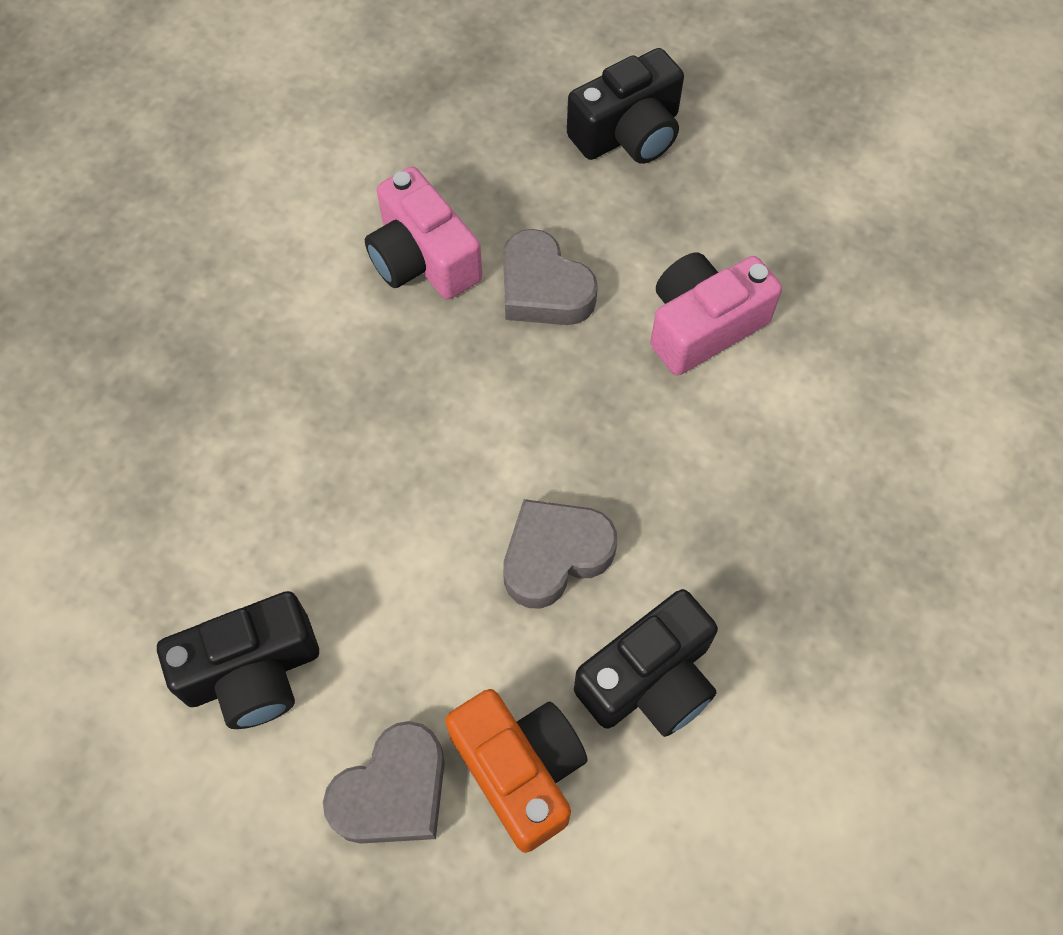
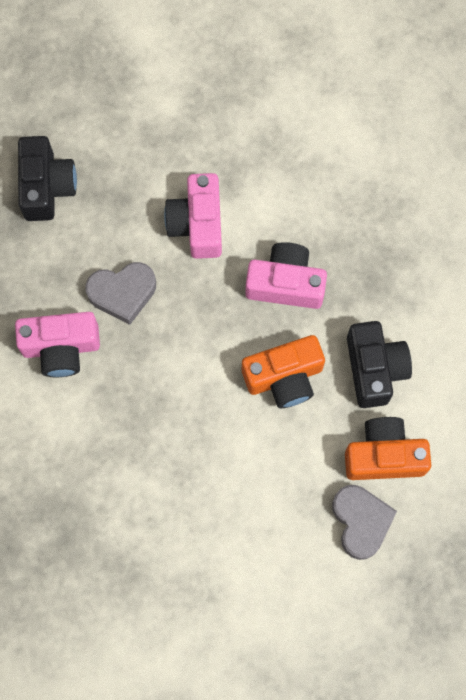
camera: 60 degrees left, 10 degrees up
(253, 672) = (260, 562): black camera -> none
(555, 556) = (284, 377): grey heart -> orange camera
(696, 482) = (285, 283): none -> pink camera

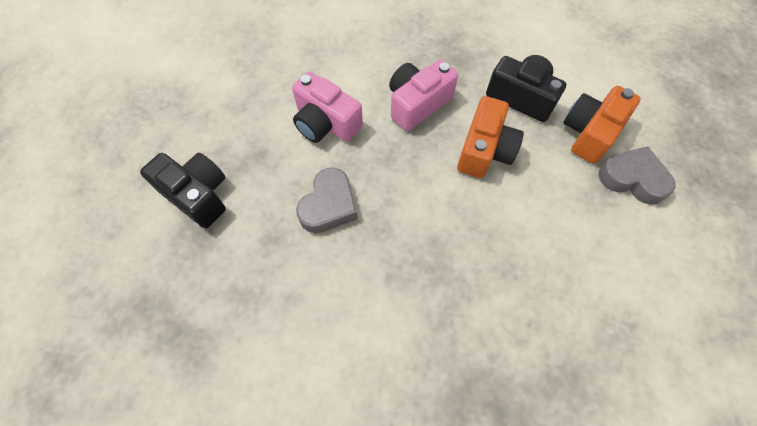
camera: 50 degrees left, 10 degrees down
(61, 348) = (330, 282): pink camera -> none

